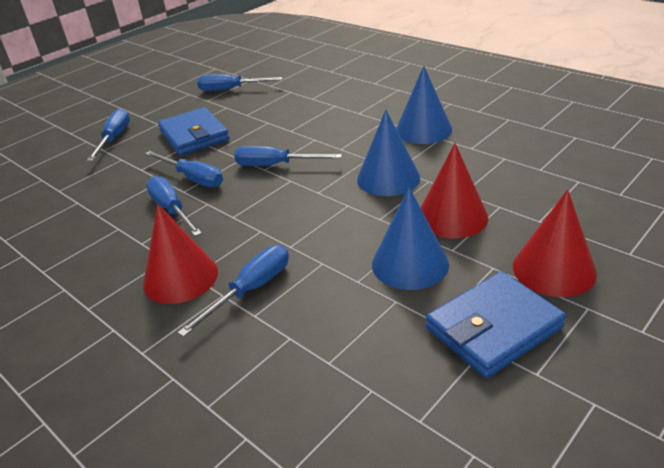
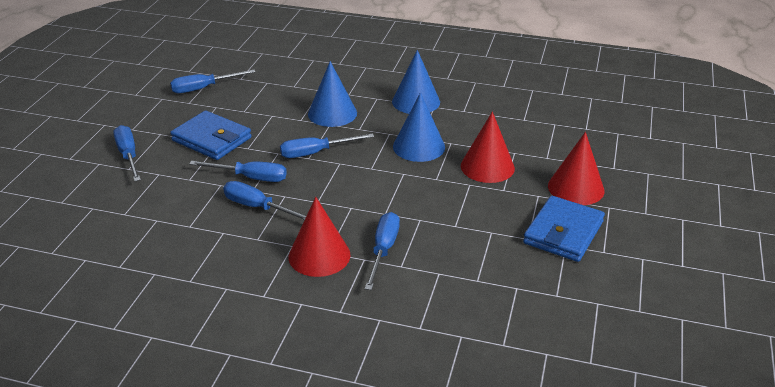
camera: 30 degrees left, 0 degrees up
(410, 264) = (482, 206): blue cone -> blue cone (332, 113)

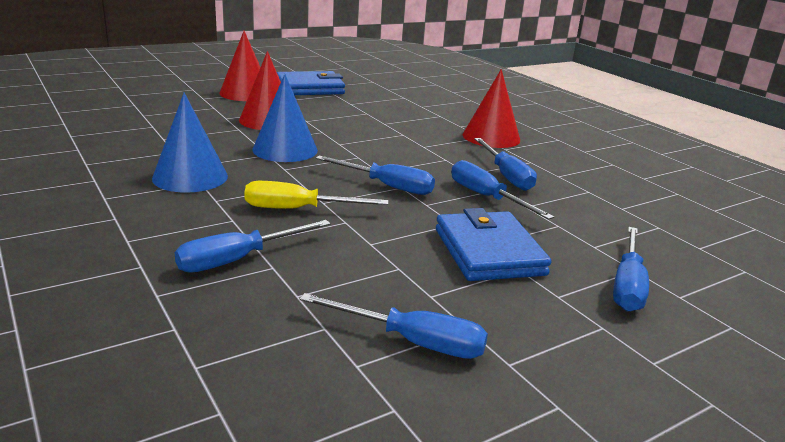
camera: 140 degrees left, 10 degrees down
(332, 113) = (298, 209): blue cone -> yellow screwdriver
(383, 250) = (439, 123): blue screwdriver -> blue screwdriver (238, 259)

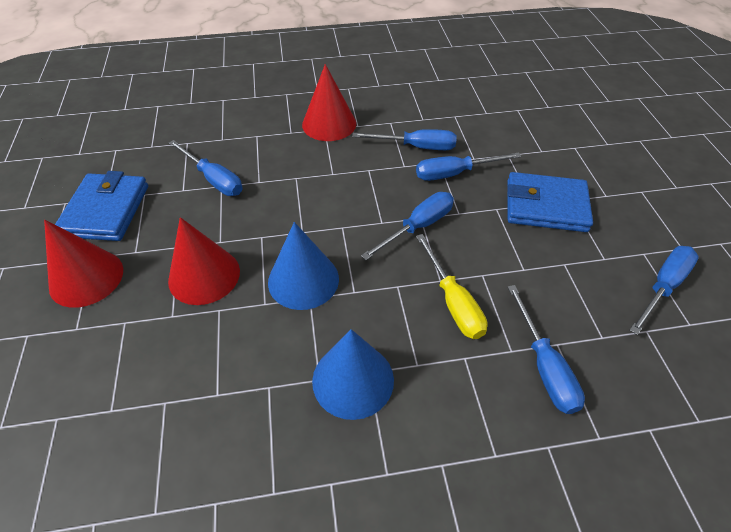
camera: 65 degrees left, 25 degrees up
(298, 209) = (453, 302): yellow screwdriver -> yellow screwdriver turned 45 degrees counterclockwise
(627, 285) = (595, 159): blue screwdriver -> blue screwdriver (214, 179)

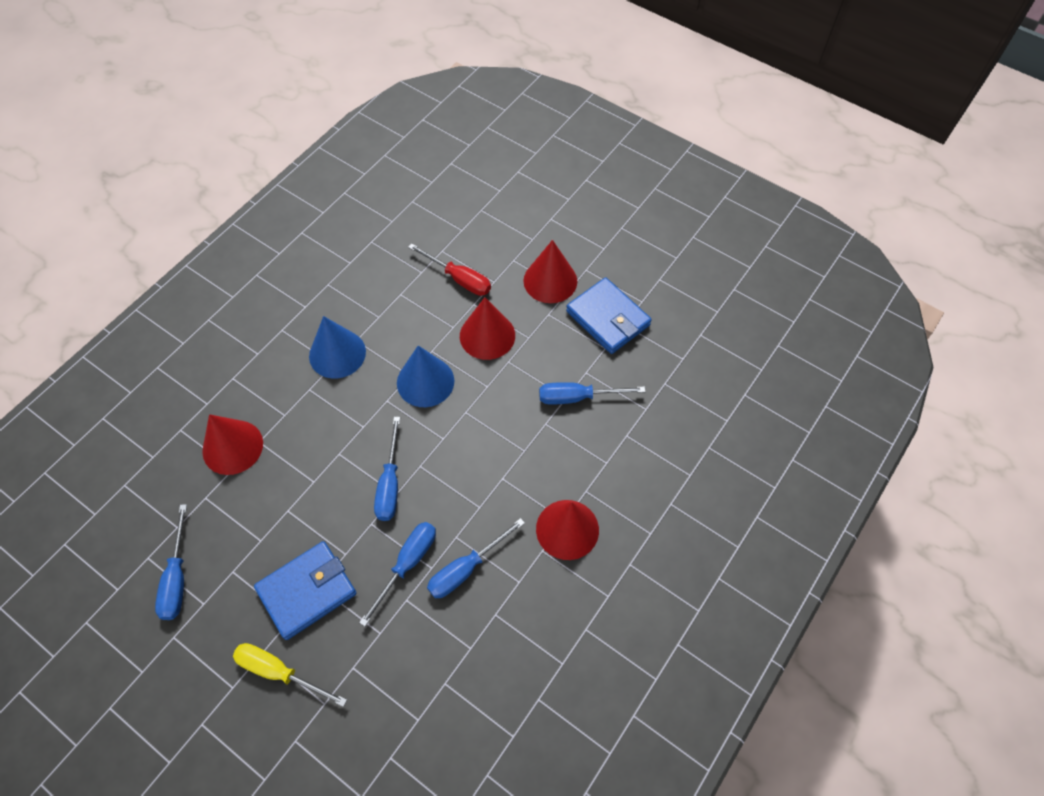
camera: 135 degrees right, 10 degrees up
(146, 355) = (459, 279): none -> red screwdriver
(453, 302) = (318, 444): yellow screwdriver -> yellow screwdriver (279, 672)
(544, 366) = (232, 447): blue screwdriver -> red cone

